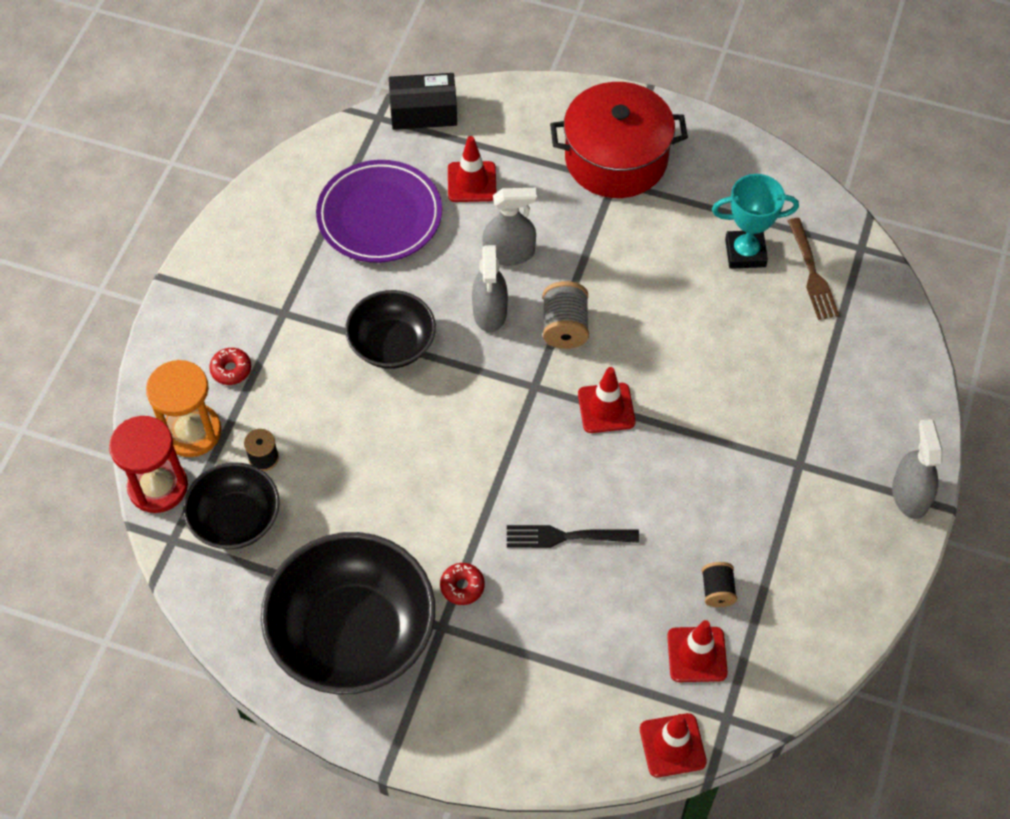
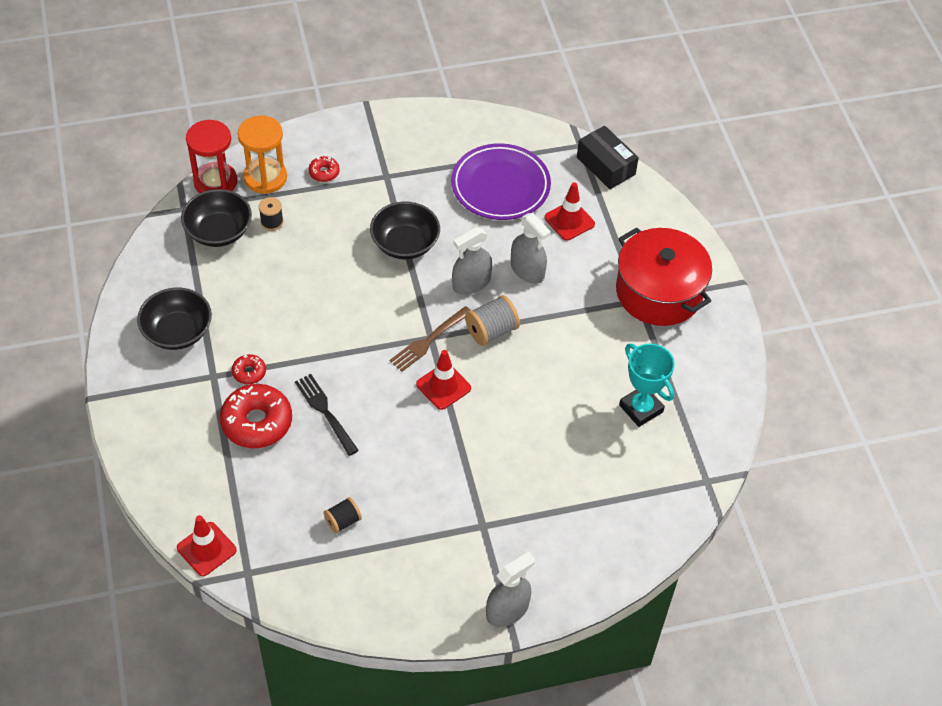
camera: 55 degrees right, 5 degrees down
(353, 634) = (177, 331): black bowl -> black bowl, size x0.58
(536, 612) = (257, 422): none -> red donut
(697, 654) = (285, 532): red traffic cone -> none
(812, 273) = (657, 459): brown fork -> brown fork (429, 340)

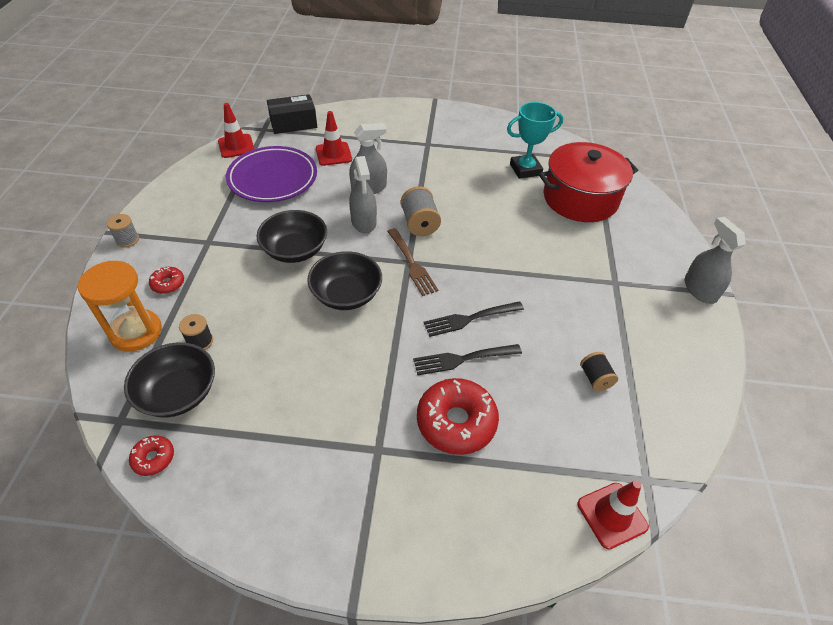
camera: 70 degrees left, 5 degrees down
(177, 331) = (298, 472): black bowl -> black bowl (346, 294)
(215, 182) = (105, 378): red hourglass -> none
(249, 372) = (388, 413): red donut -> red donut (153, 458)
(362, 120) = (127, 240): none -> grey spool
(376, 406) = (470, 319): none -> black fork
(443, 386) = (465, 268): red traffic cone -> red traffic cone (236, 146)
(659, 292) = (425, 133): red pot -> red pot (580, 198)

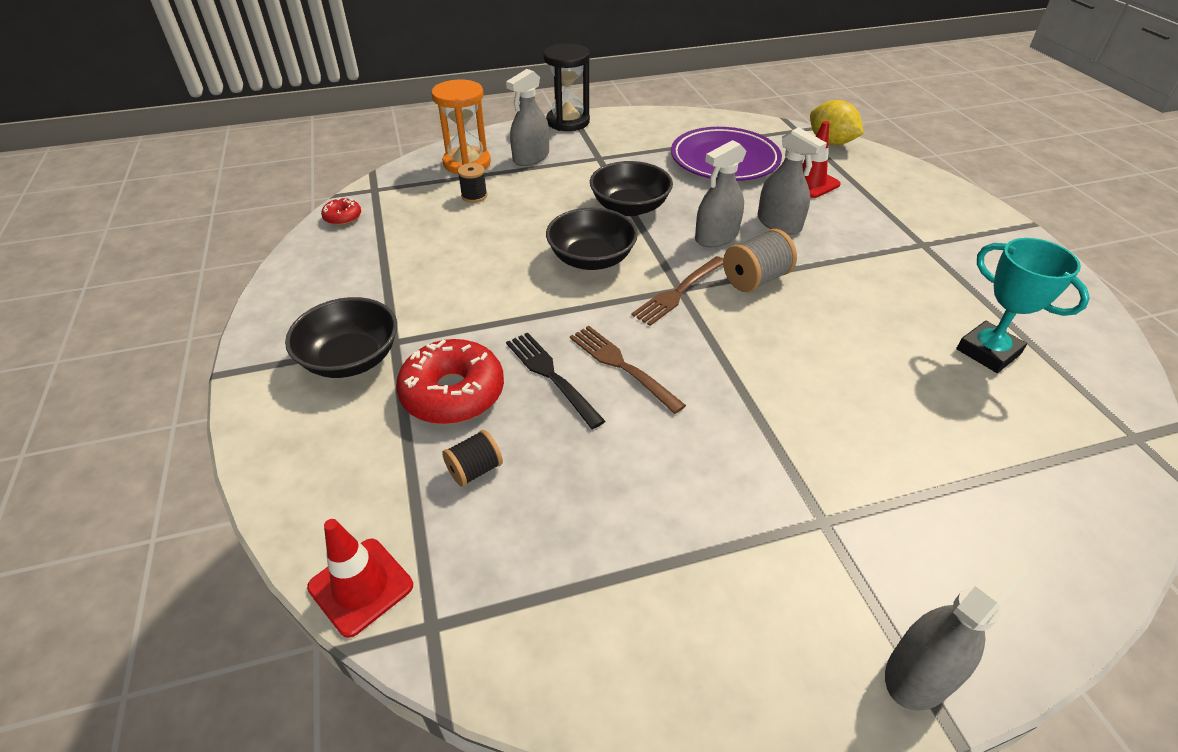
camera: 70 degrees right, 5 degrees down
(127, 240) = (568, 122): grey spool -> black hourglass
(168, 284) = (531, 157): red donut -> grey spray bottle
(178, 393) = (412, 205): black bowl -> black bowl (351, 359)
(236, 146) = (750, 125): red traffic cone -> none
(293, 123) = (830, 142): black box -> yellow lemon
(470, 319) = (621, 366): black fork -> brown fork
(580, 198) = (993, 435): red pot -> none
(595, 378) = (593, 526): black spool -> black spool (475, 470)

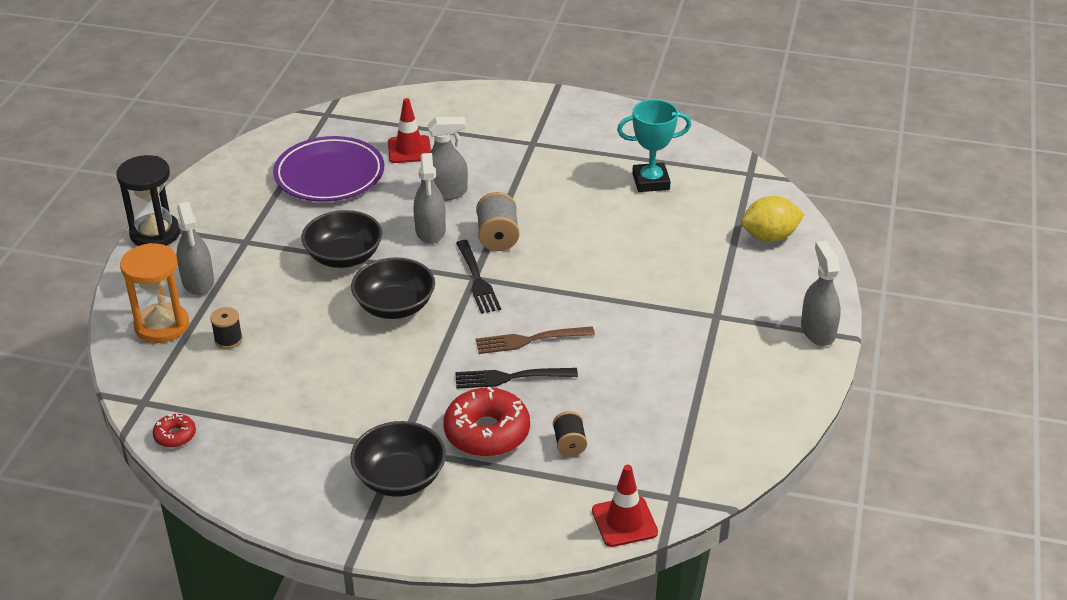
camera: 60 degrees left, 5 degrees down
(678, 292) = (477, 280): brown fork -> black fork
(830, 142) = (365, 108): yellow lemon -> yellow lemon (769, 237)

